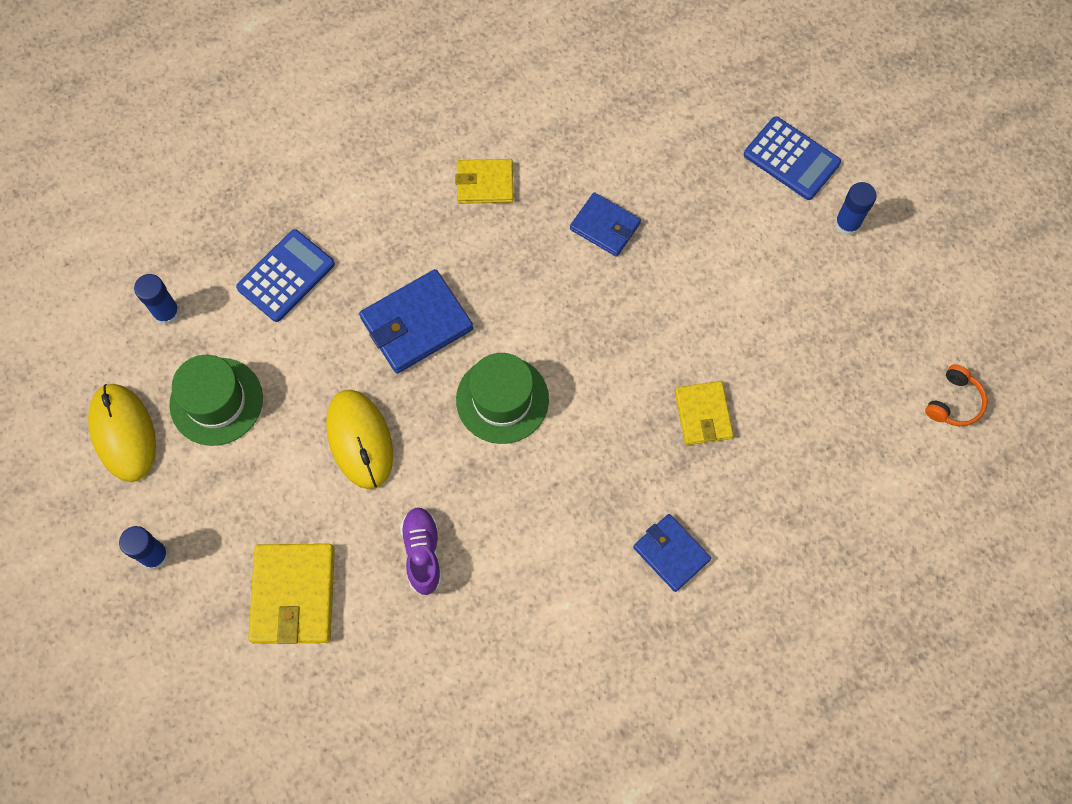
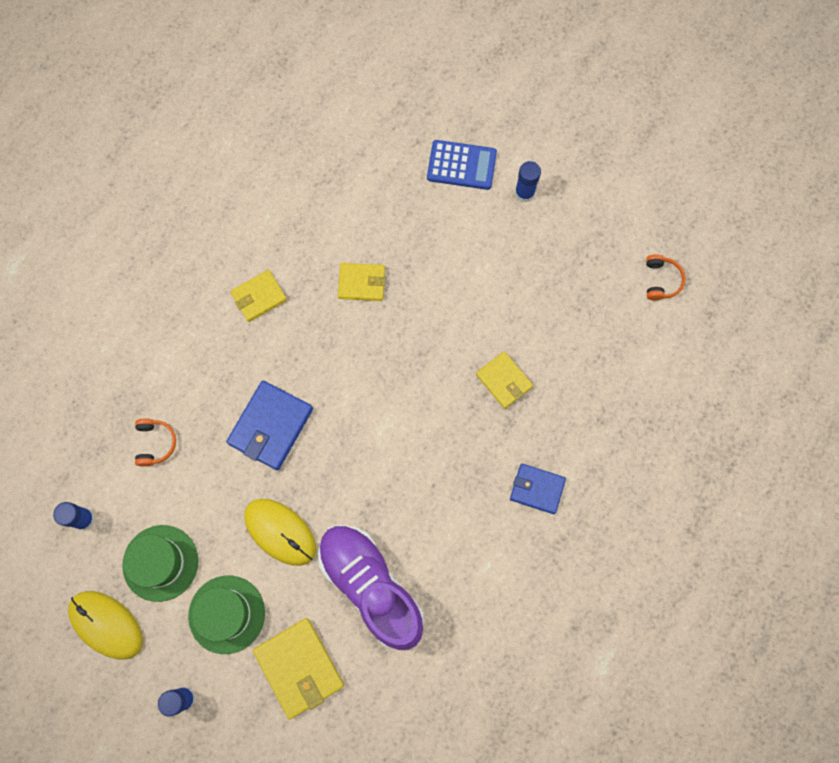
camera: 30 degrees left, 5 degrees up
(286, 276) = (155, 443): blue calculator -> orange headphones
(422, 553) = (371, 586): purple shoe -> purple shoe, size x2.01
(502, 399) = (362, 447): green hat -> green hat (226, 614)
(605, 226) = (361, 283): blue wallet -> yellow wallet

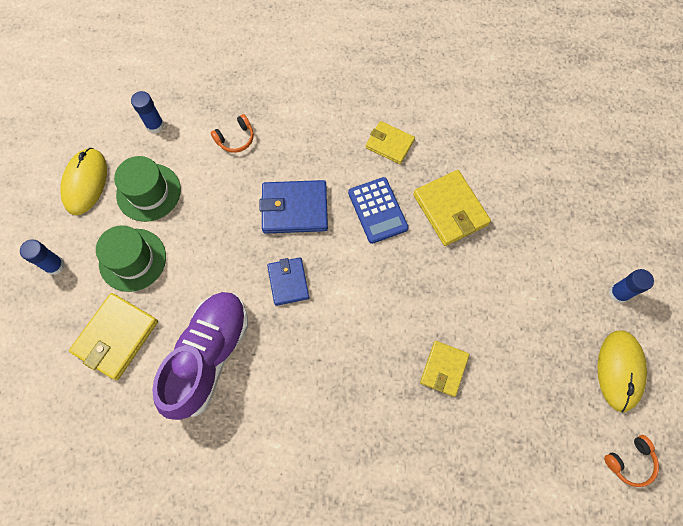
camera: 60 degrees right, 5 degrees down
(280, 532) = (216, 262): yellow mouse -> yellow mouse (620, 370)
(361, 283) = (450, 209): yellow wallet -> yellow wallet, size x1.55
(461, 165) = (603, 229): blue calculator -> blue calculator (377, 210)
(537, 489) = (367, 452): blue wallet -> blue wallet (288, 282)

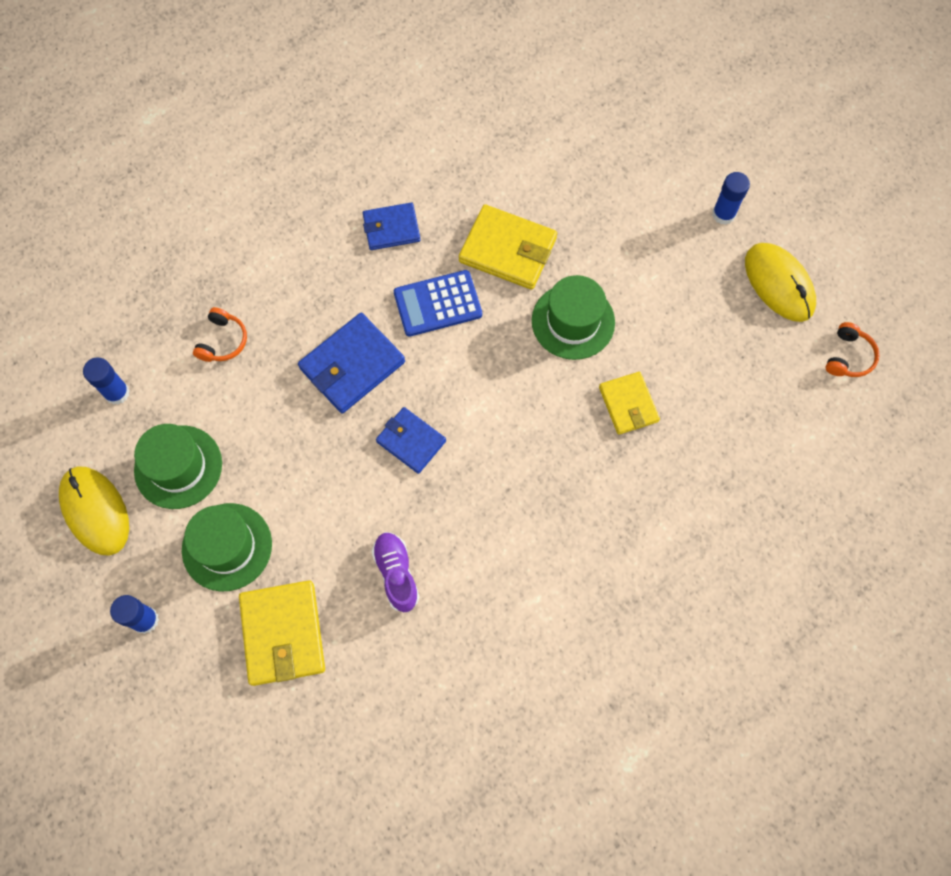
camera: 40 degrees left, 0 degrees up
(209, 356) = (396, 574): purple shoe -> purple shoe, size x0.50
(377, 210) = (437, 304): blue calculator -> blue calculator turned 135 degrees clockwise
(389, 144) = (391, 228): yellow wallet -> blue wallet
(453, 286) = (573, 321): none -> green hat

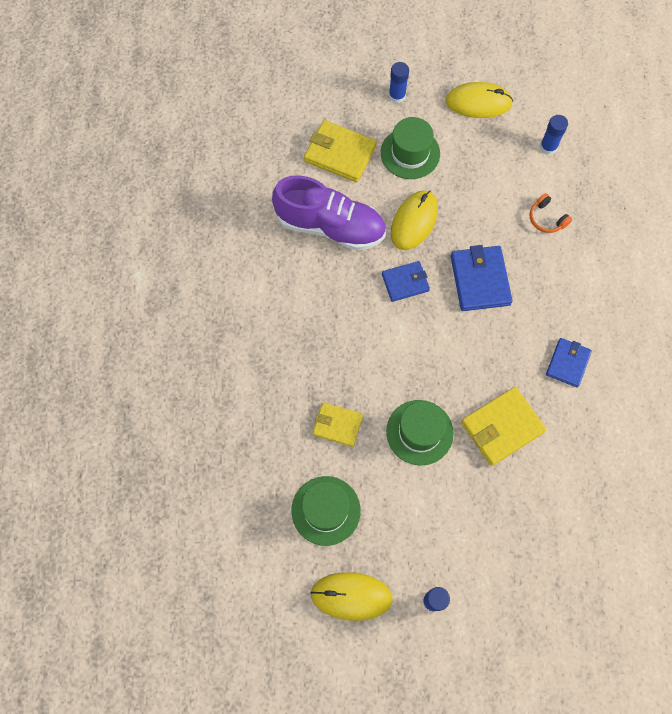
camera: 125 degrees right, 0 degrees up
(178, 467) = (477, 154): green hat -> green hat (326, 510)
(323, 481) = (414, 221): none -> yellow mouse
(396, 574) = (330, 226): purple shoe -> purple shoe, size x2.01
(437, 304) = (490, 356): blue calculator -> none
(849, 356) = (265, 600): orange headphones -> none

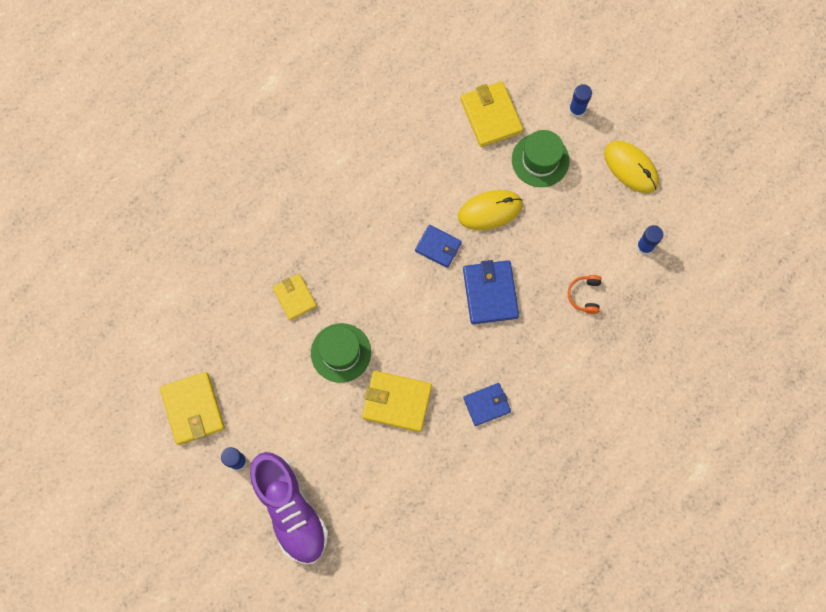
camera: 45 degrees right, 5 degrees up
(326, 510) = (232, 343): green hat -> none
(330, 226) = (429, 161): purple shoe -> purple shoe (291, 510)
(351, 596) = (193, 409): yellow mouse -> yellow wallet
(480, 280) = (490, 293): blue wallet -> blue wallet turned 45 degrees counterclockwise

